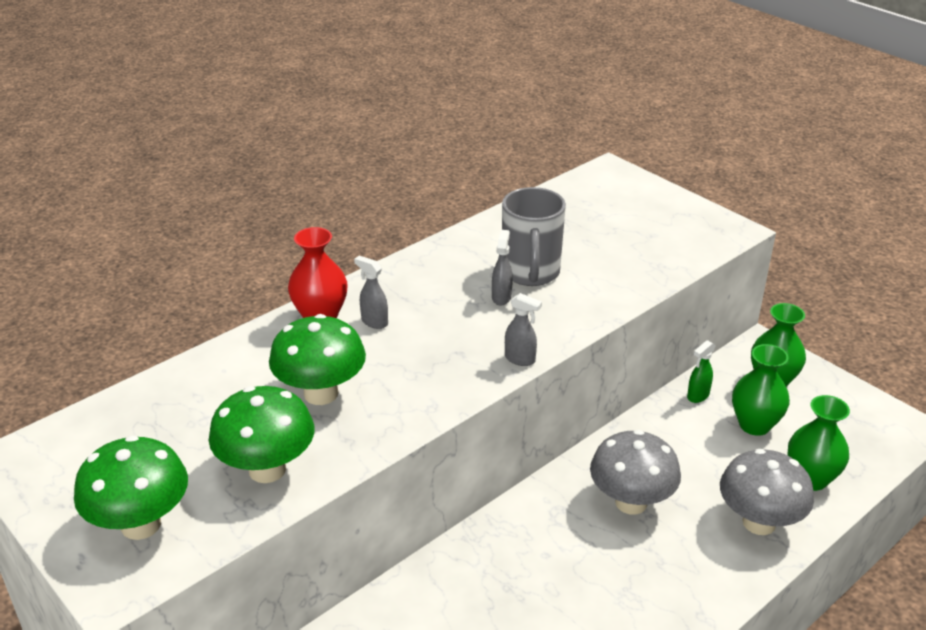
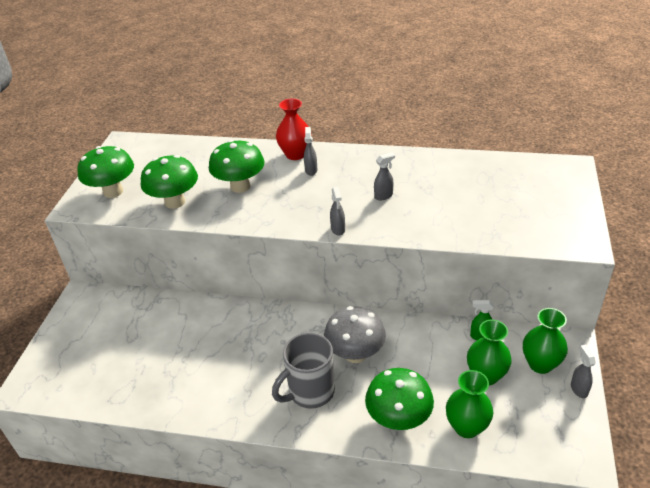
camera: 55 degrees right, 5 degrees up
(531, 273) = (419, 193): grey mug -> grey mug (310, 392)
(759, 522) = (398, 419): grey mushroom -> green mushroom
(824, 378) = (578, 389): none -> grey spray bottle

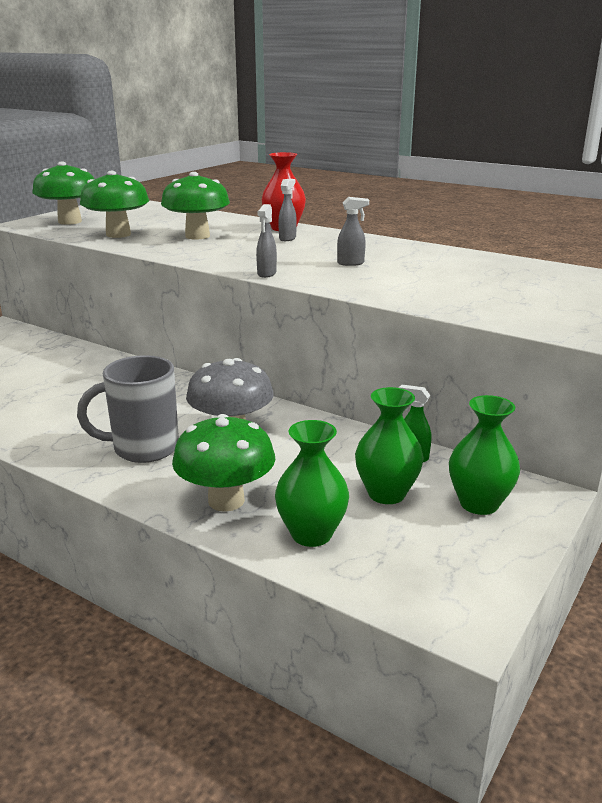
camera: 20 degrees right, 15 degrees down
(578, 389) = (519, 544): grey spray bottle -> none

